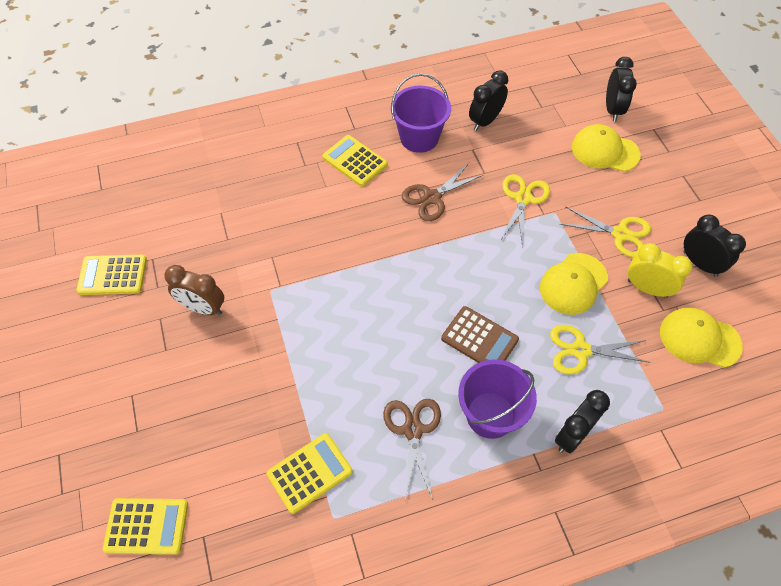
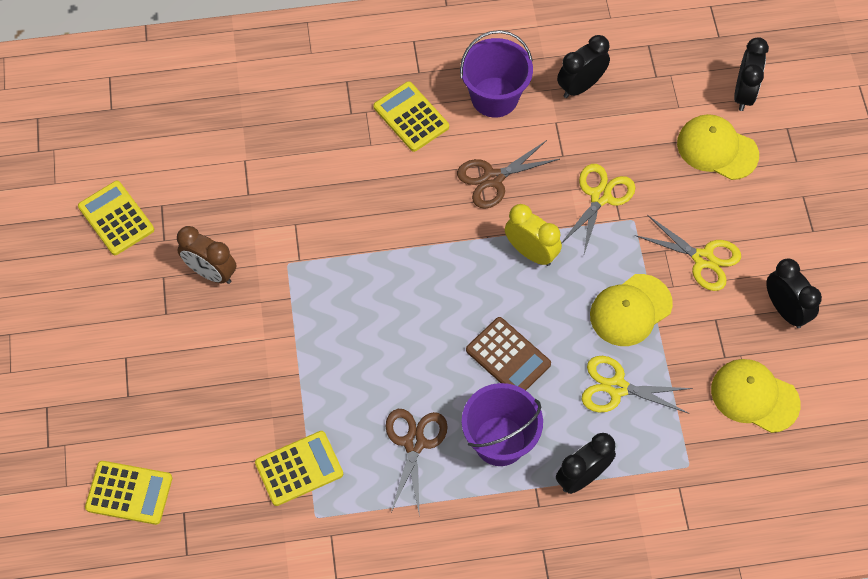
camera: 10 degrees right, 5 degrees up
(112, 275) = (116, 218): yellow calculator -> yellow calculator turned 45 degrees clockwise
(647, 288) = (714, 329): yellow clock -> yellow clock (531, 252)

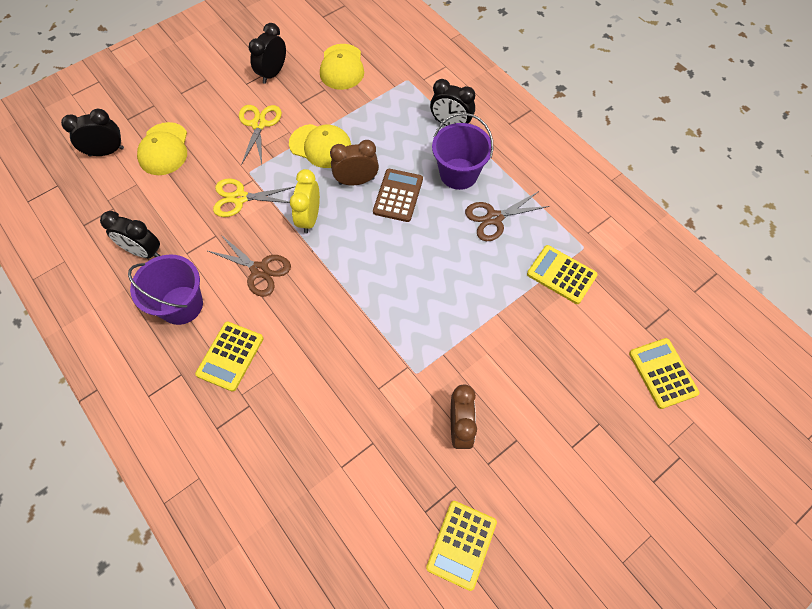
camera: 120 degrees left, 0 degrees up
(555, 324) = (356, 181): none -> brown clock
(617, 387) = (380, 131): yellow scissors -> none

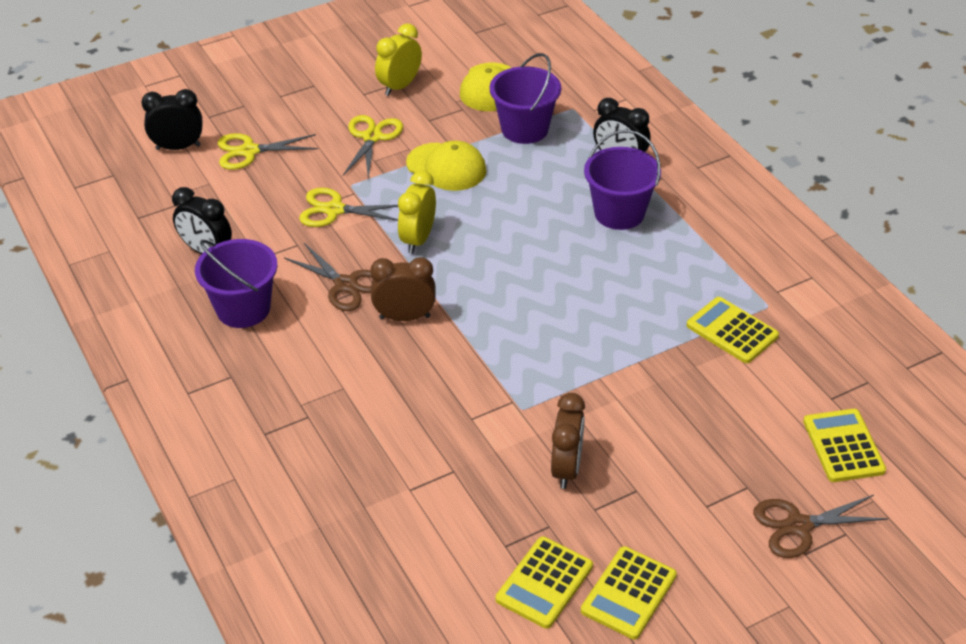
camera: 10 degrees right, 20 degrees down
(164, 149) = (249, 151): yellow cap -> yellow scissors
(230, 356) = (294, 365): yellow calculator -> yellow calculator (628, 593)
(273, 73) = (399, 86): black clock -> yellow clock
(356, 181) = (485, 207): brown clock -> brown clock (405, 317)
(374, 103) = (524, 129): none -> purple bucket
(398, 195) = (535, 227): brown calculator -> none
(494, 218) = (656, 263): brown scissors -> brown scissors (798, 526)

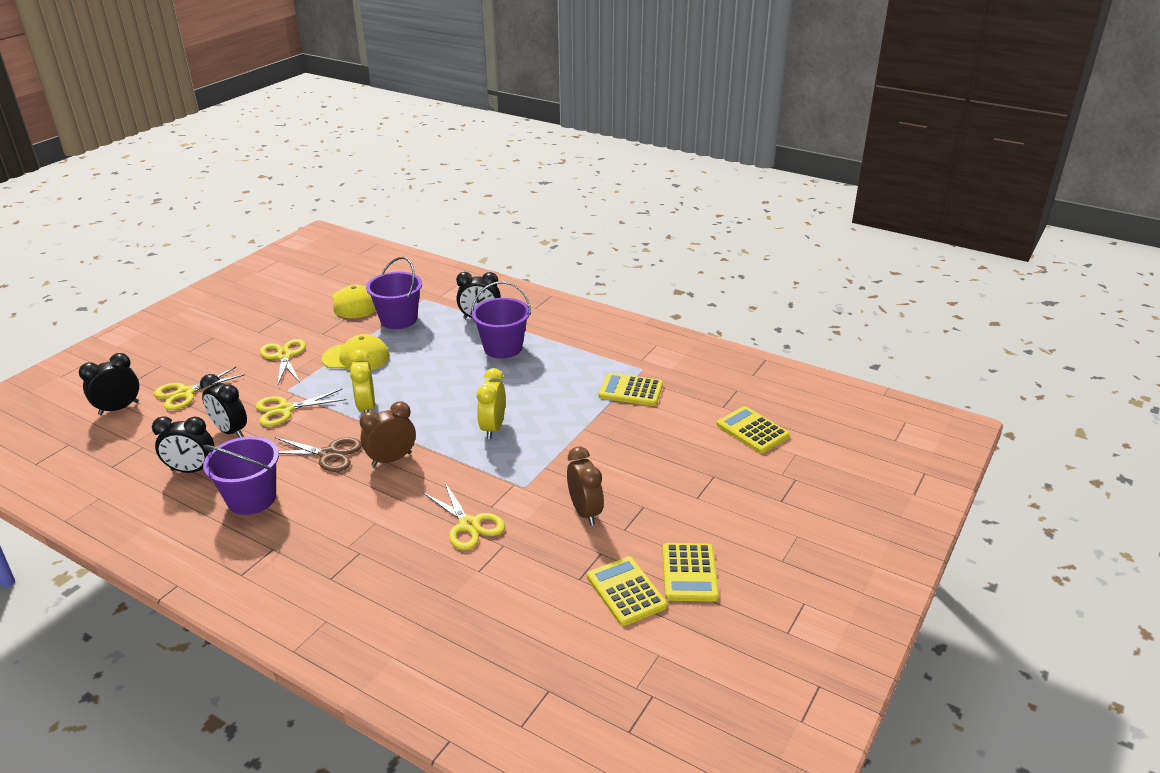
camera: 30 degrees left, 10 degrees down
(267, 217) = (230, 431): none -> black clock
(399, 86) = (284, 320): yellow clock -> yellow clock (493, 428)
(434, 431) = (469, 525): none -> yellow scissors
(544, 583) = (626, 591): yellow calculator -> yellow calculator turned 150 degrees clockwise
(798, 526) = (764, 486): brown scissors -> none

